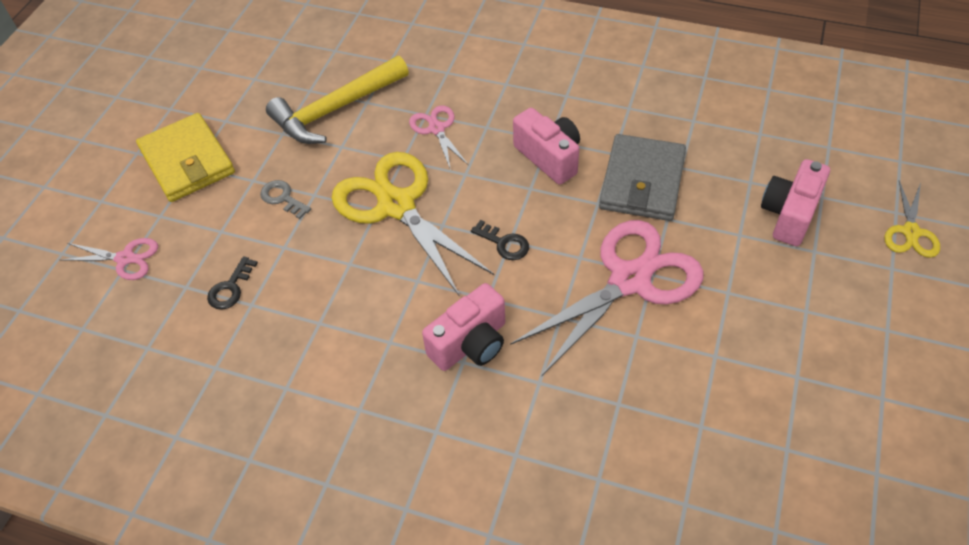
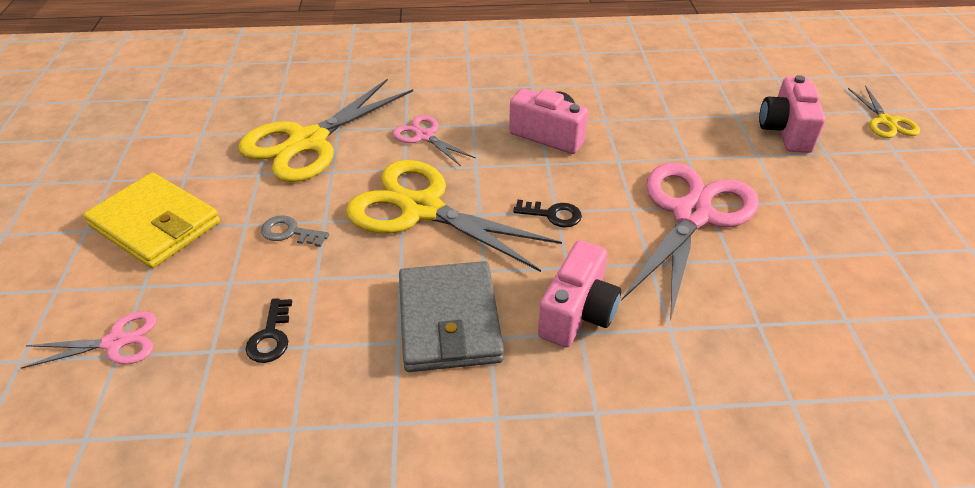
camera: 25 degrees left, 10 degrees down
(336, 109) = (308, 142): yellow hammer -> yellow scissors
(642, 181) = (645, 135): grey wallet -> grey wallet (449, 320)

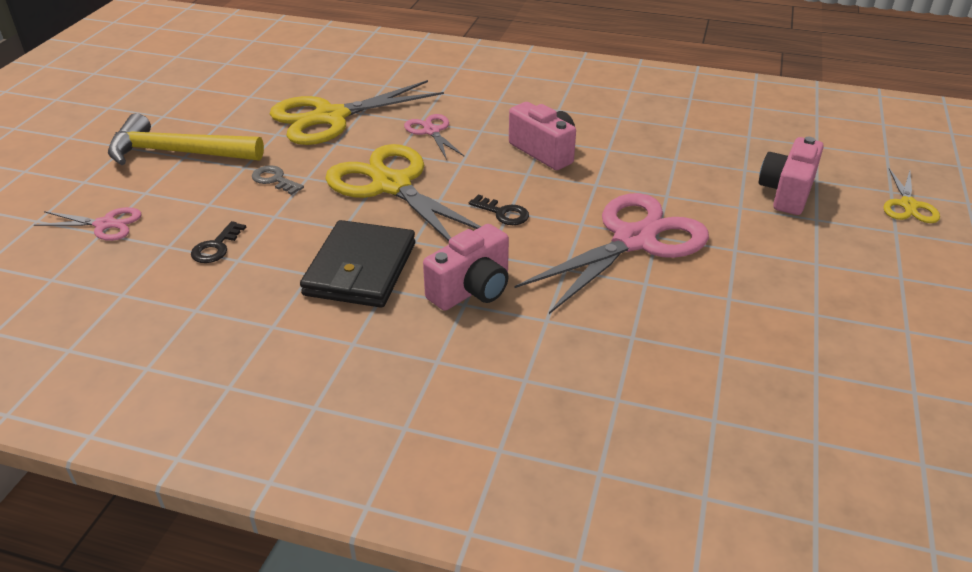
camera: 20 degrees right, 5 degrees down
(155, 224) = (177, 153): yellow wallet -> yellow hammer
(449, 320) = (360, 269): grey wallet -> black wallet

